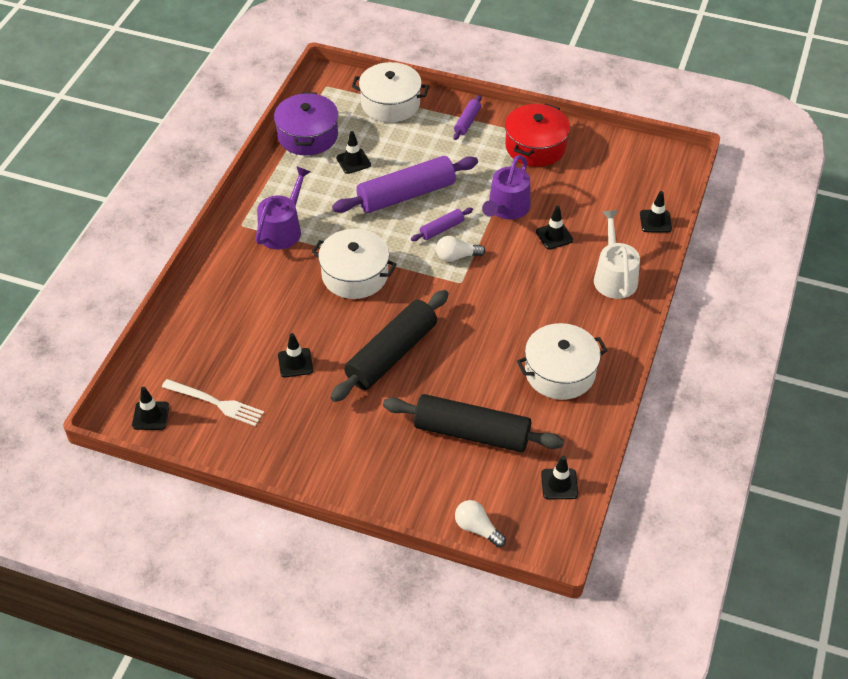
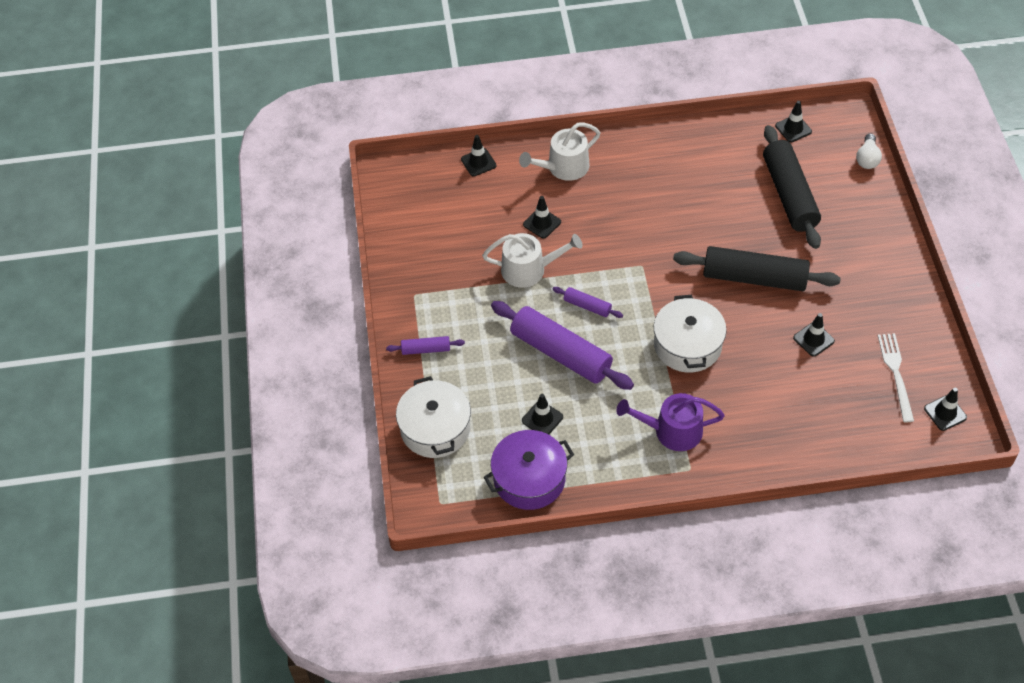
camera: 115 degrees left, 5 degrees up
(456, 256) = (613, 281): white light bulb -> none
(507, 208) = (529, 269): purple watering can -> white watering can
(535, 146) = (430, 281): red pot -> none
(560, 372) = (690, 165): white pot -> none

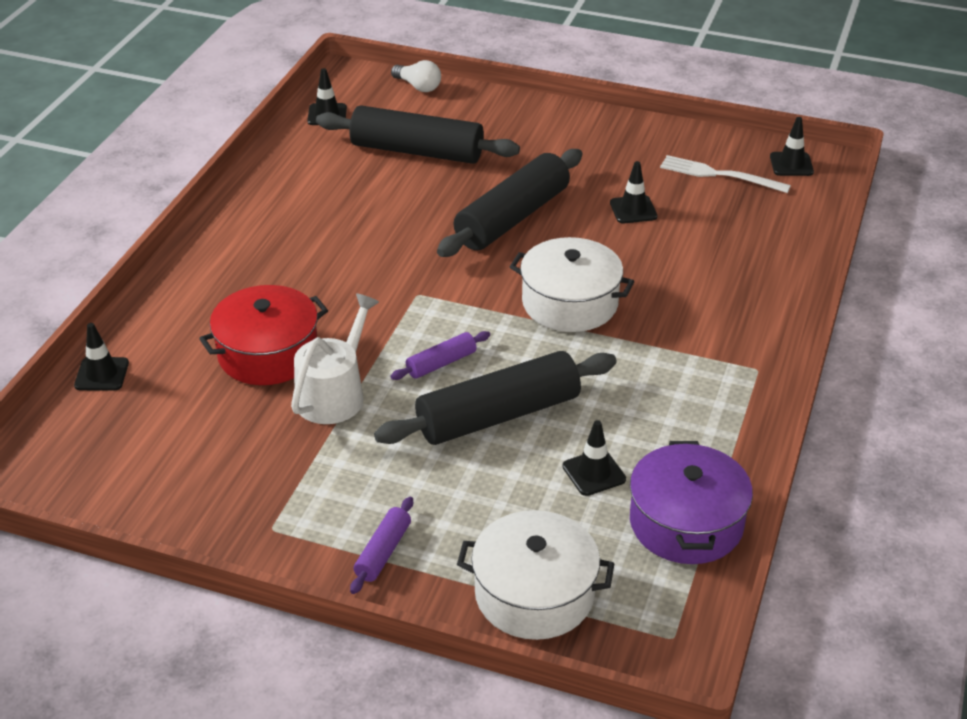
camera: 65 degrees left, 15 degrees down
(542, 223) = (268, 353): black traffic cone -> red pot
(561, 353) = (498, 415): purple rolling pin -> black rolling pin
(563, 167) = (196, 301): white watering can -> none
(672, 431) = (690, 363): purple watering can -> none

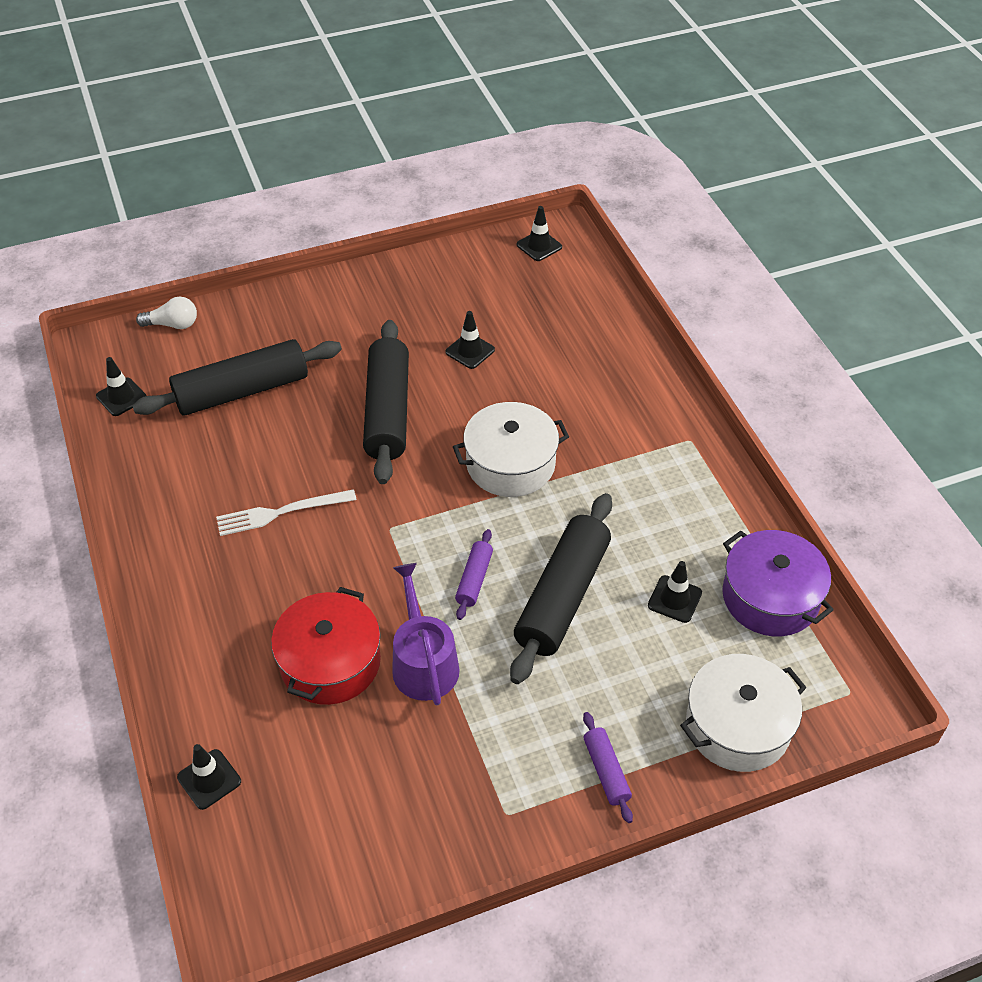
camera: 40 degrees left, 10 degrees up
(334, 394) = (423, 662): white watering can -> purple watering can
(719, 175) = (499, 283): white fork -> white fork (281, 512)

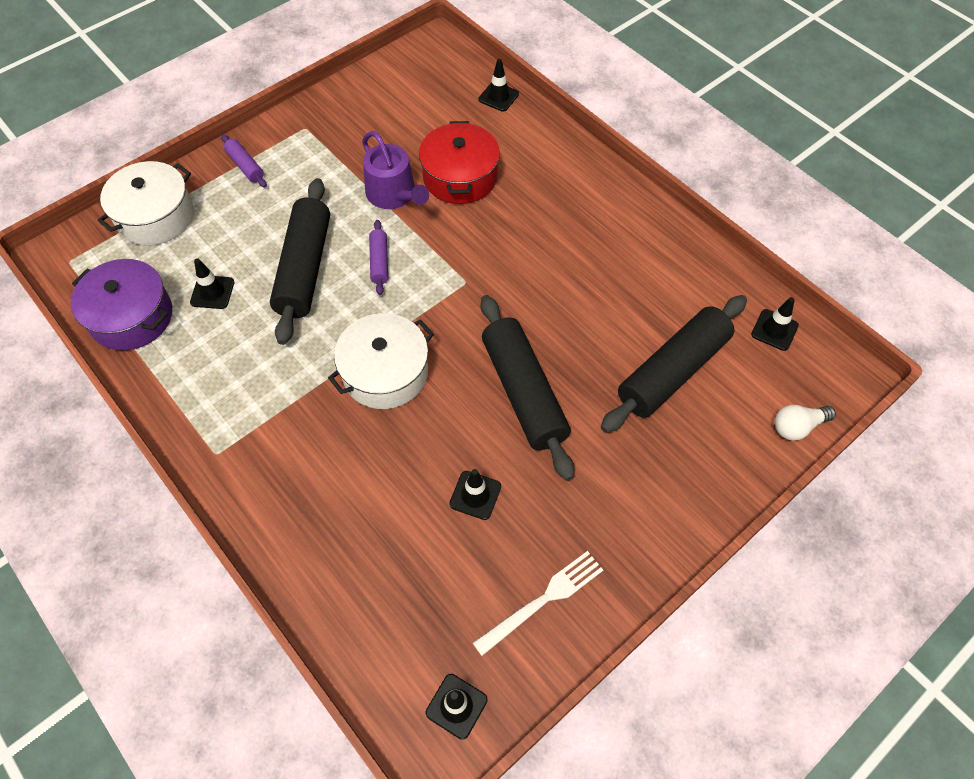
camera: 160 degrees right, 10 degrees up
(281, 512) = (561, 269): white fork -> white fork (543, 600)

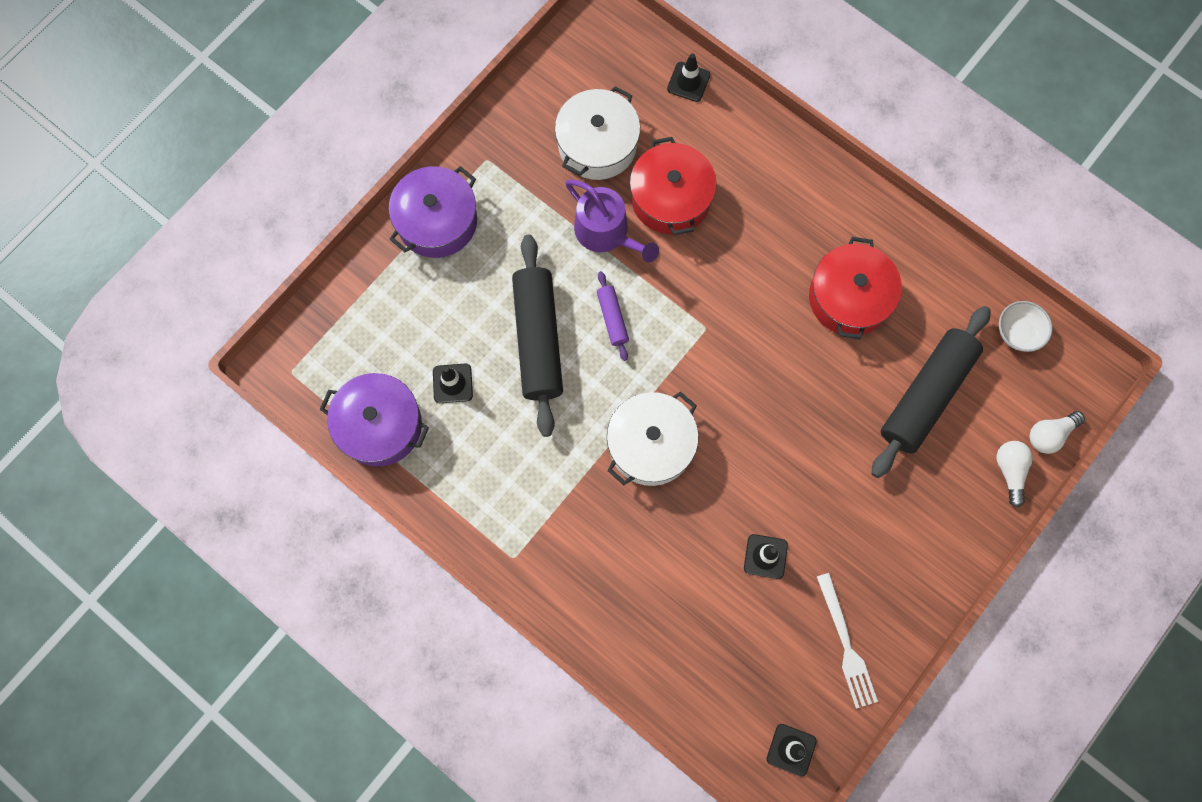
camera: 10 degrees left, 15 degrees up
(155, 216) = (362, 302): white pot -> white pot (597, 144)
(245, 166) = (437, 221): purple rolling pin -> purple pot
(523, 392) = (788, 443): black rolling pin -> none
(543, 600) = (846, 645): white fork -> white fork turned 120 degrees clockwise
(610, 277) = (849, 298): none -> red pot
(750, 454) = (1010, 471): none -> white light bulb
(774, 330) = (1018, 332): black traffic cone -> white bowl

